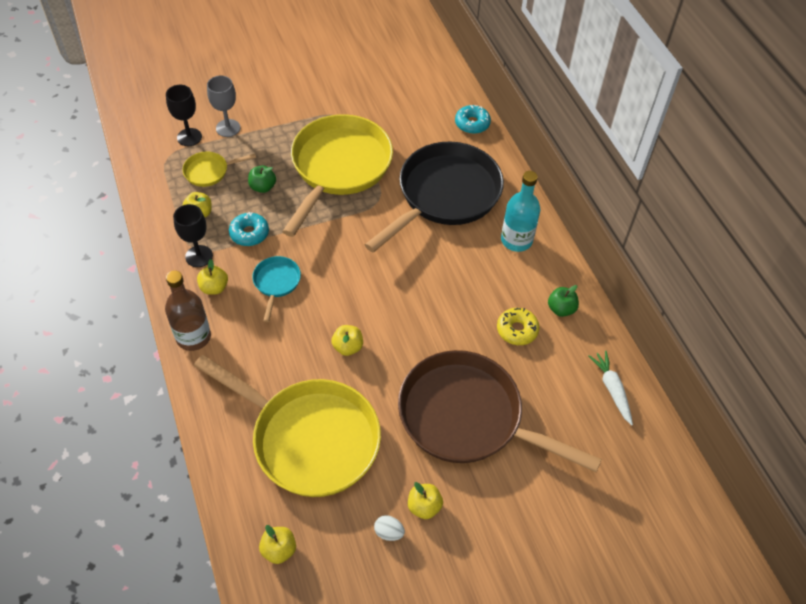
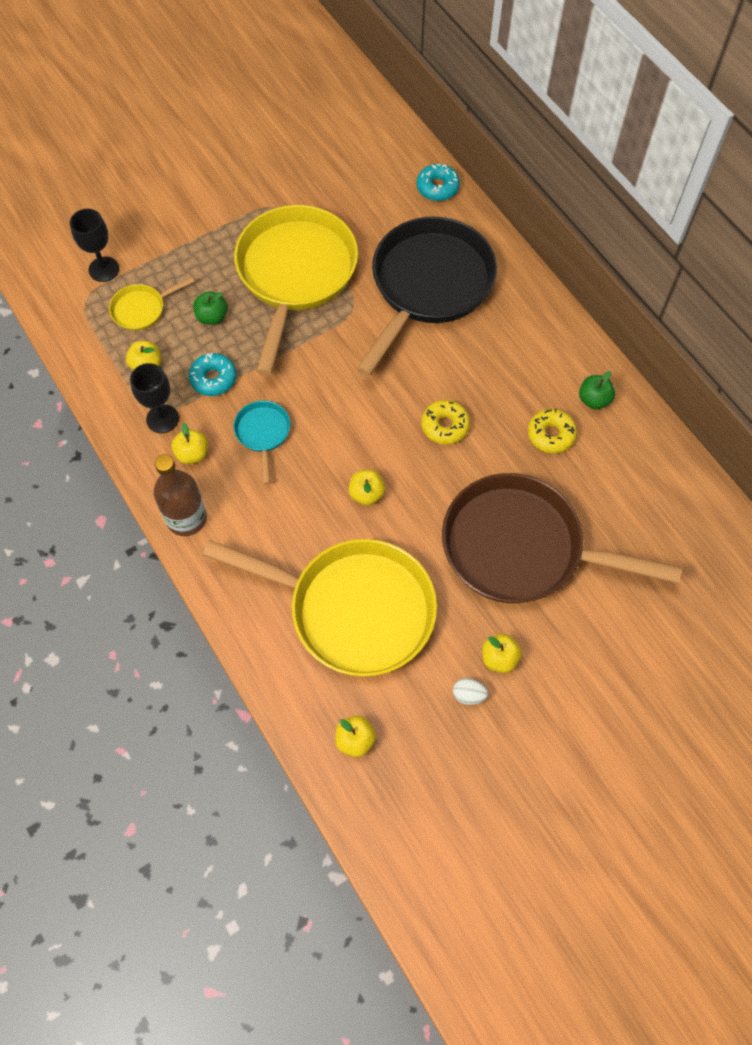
camera: 10 degrees left, 10 degrees up
(228, 128) = (147, 248): grey goblet -> none
(428, 306) = (445, 426): none -> yellow donut
(516, 240) = (524, 326): turquoise bottle -> none
(612, 389) = (670, 483): white carrot -> none

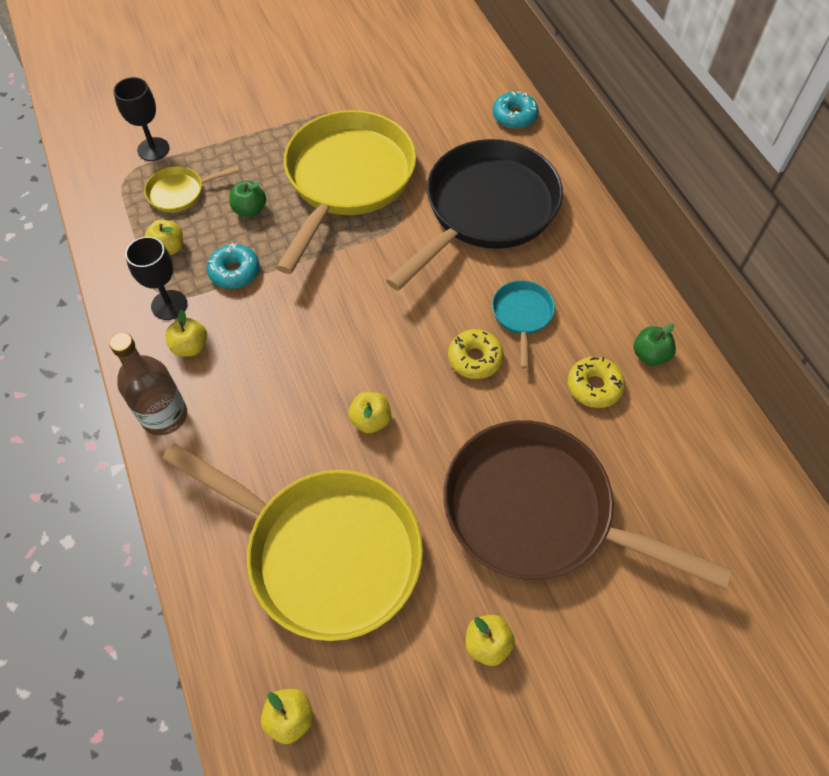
camera: 10 degrees right, 5 degrees down
(263, 433) = (272, 336): turquoise pan -> turquoise pan (522, 315)
(468, 695) = (441, 685): white egg -> none

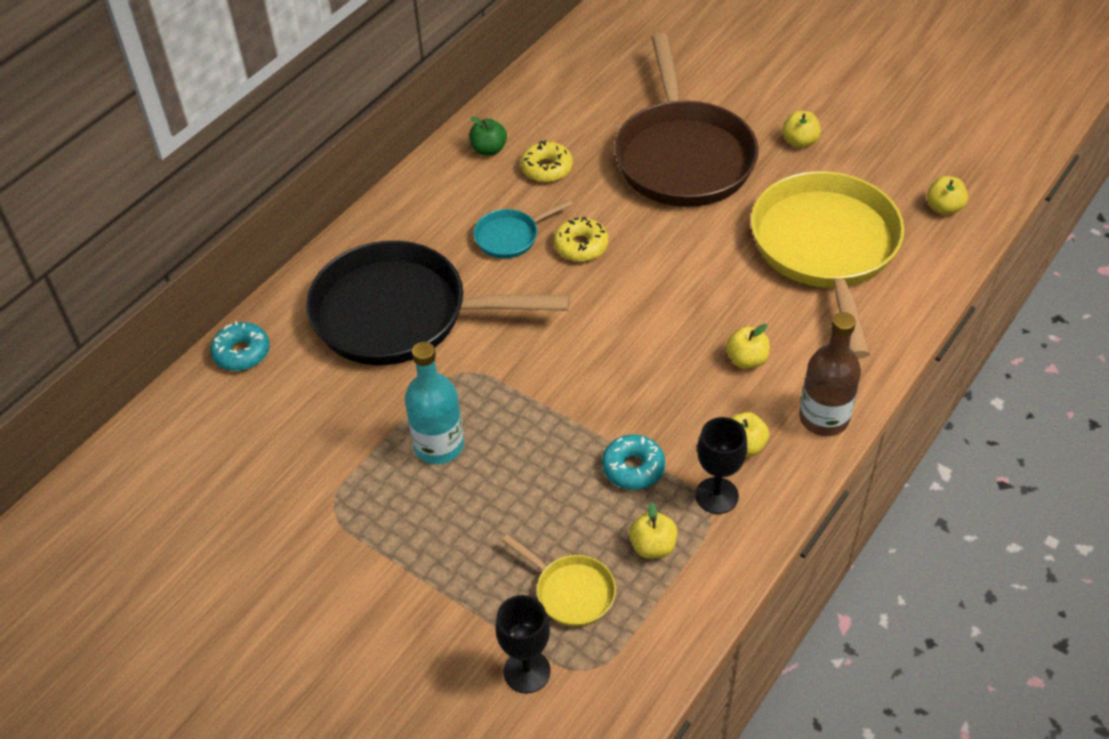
camera: 120 degrees left, 10 degrees down
(250, 210) = (545, 507): green apple -> none
(347, 180) = (439, 446): yellow pan -> turquoise bottle
(371, 420) = (697, 280): yellow apple -> yellow apple (746, 360)

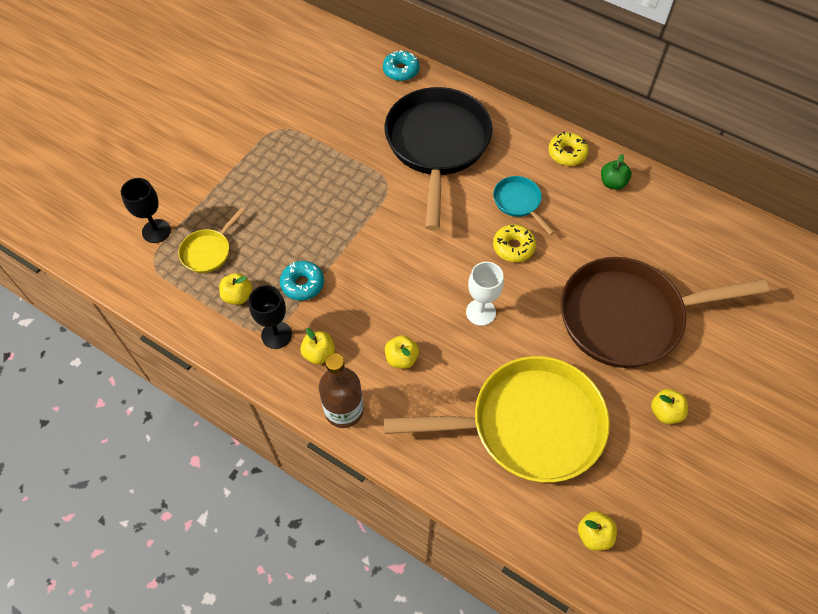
camera: 85 degrees right, 10 degrees up
(439, 446) = (325, 175): turquoise bottle -> none
(547, 168) = (597, 221): yellow donut -> yellow donut (567, 153)
(678, 282) = (481, 312): none -> white goblet

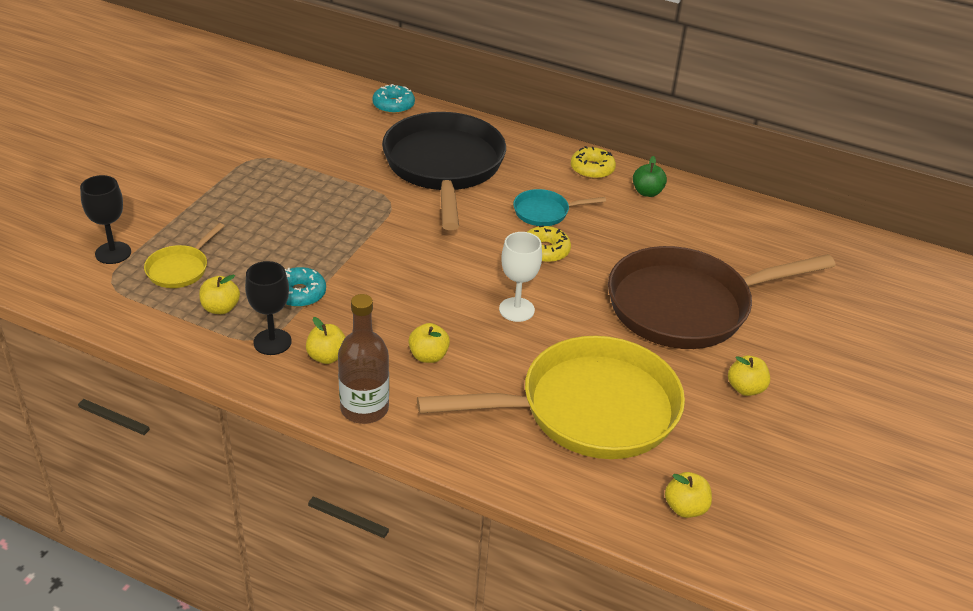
camera: 10 degrees left, 20 degrees down
(518, 202) = (545, 212): turquoise pan -> turquoise pan turned 60 degrees counterclockwise

